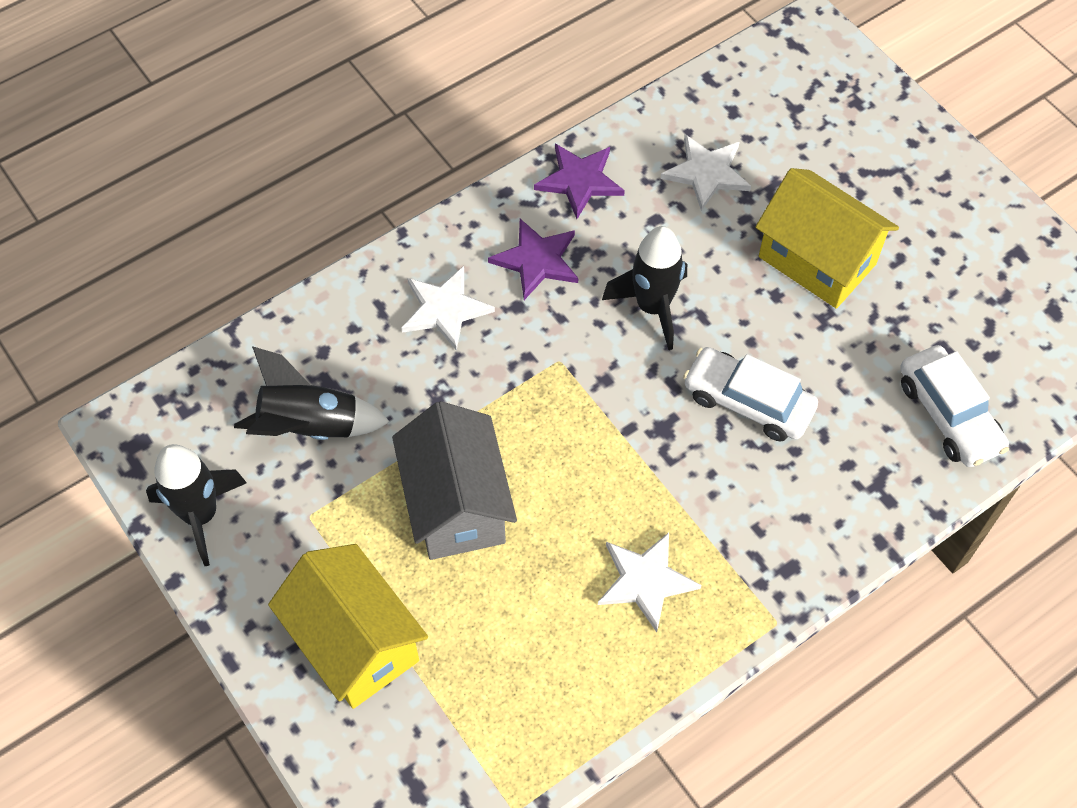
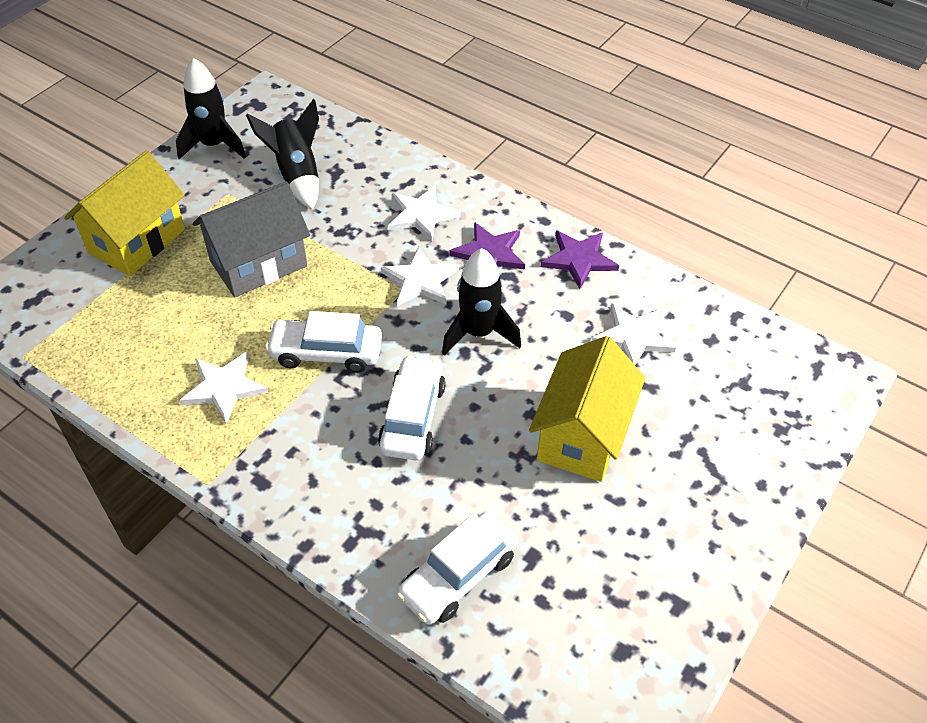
camera: 70 degrees right, 10 degrees down
(552, 340) = (420, 280): none -> white star
(629, 463) = (326, 353): none -> white car

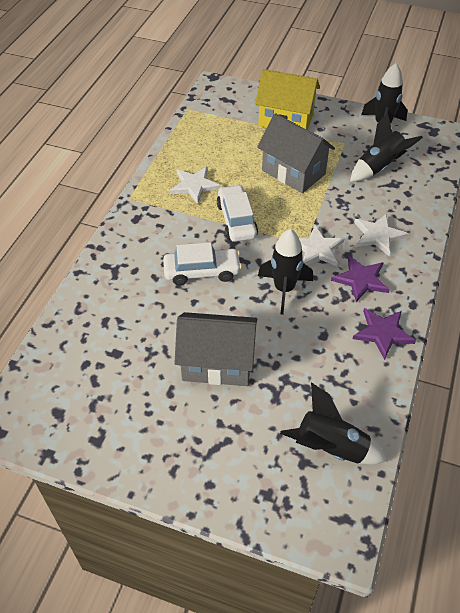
camera: 75 degrees right, 0 degrees up
(458, 575) = (95, 319): white car -> none
(582, 435) = (217, 363): yellow house -> grey house
(633, 337) = (320, 380): white star -> none
(727, 353) = (331, 447): none -> black rocket

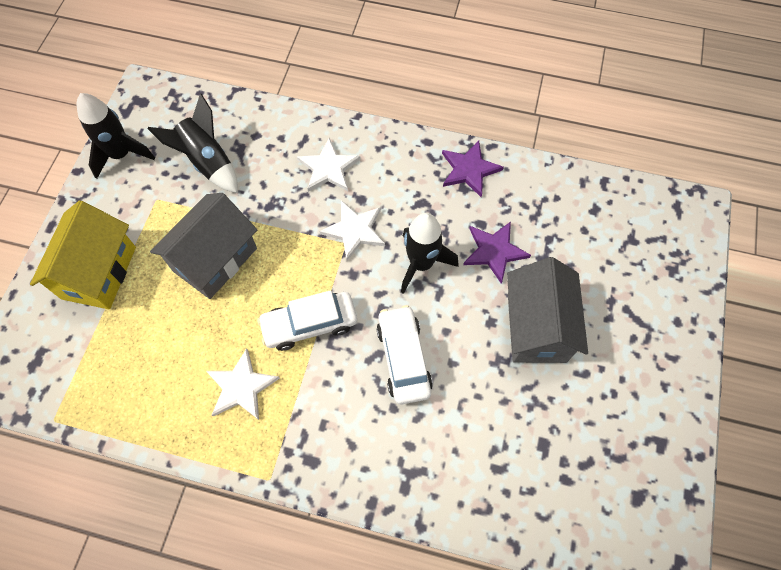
camera: 95 degrees left, 15 degrees up
(331, 447) = (611, 217): black rocket -> none
(361, 279) = (398, 187): purple star -> purple star (494, 251)

